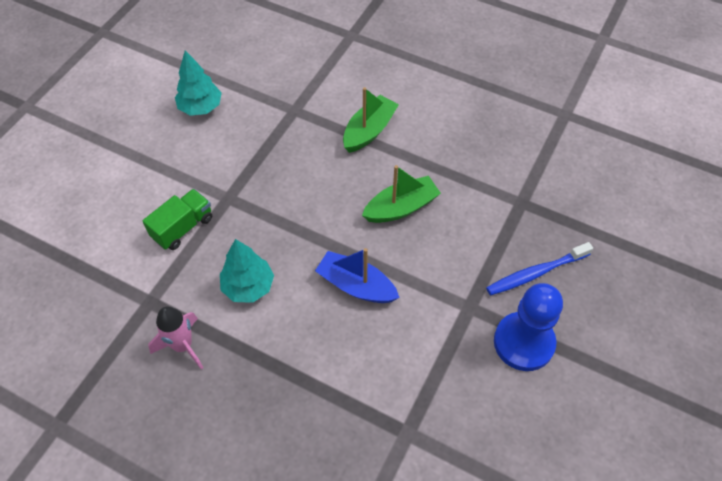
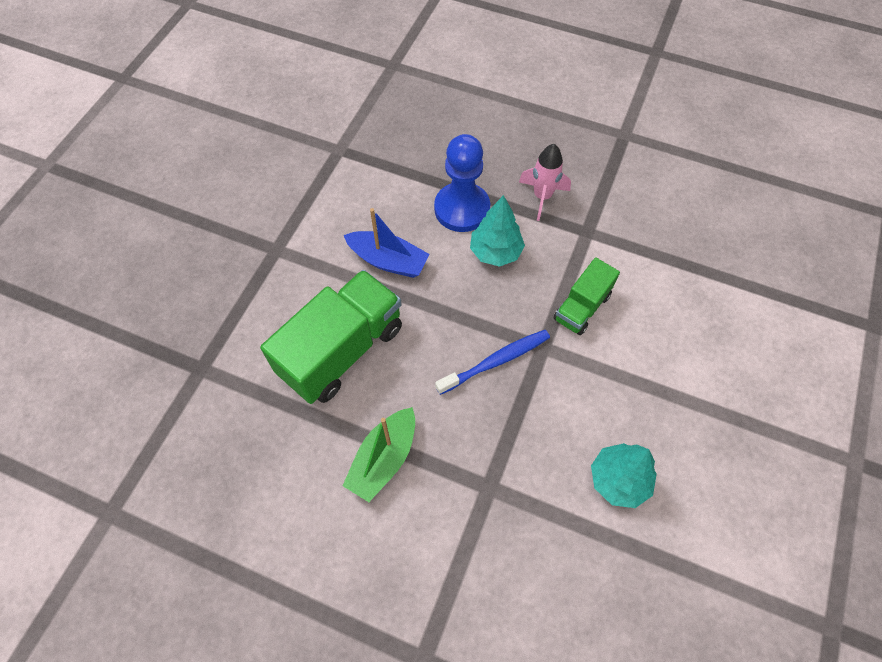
camera: 175 degrees right, 5 degrees up
(401, 207) = (342, 350): green boat -> green truck
(523, 342) = (229, 222): blue pawn -> blue pawn (462, 209)
(535, 273) = (203, 287): blue toothbrush -> blue toothbrush (496, 361)

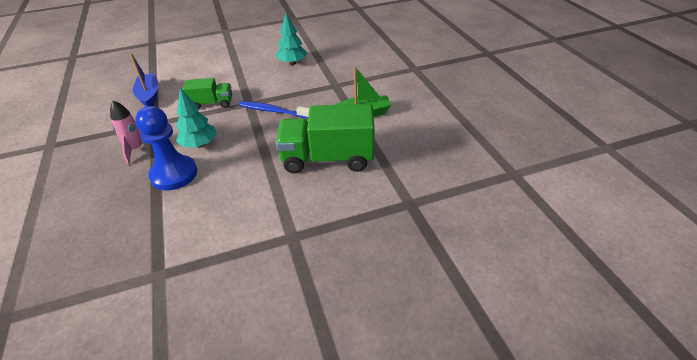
camera: 130 degrees left, 20 degrees down
(388, 261) = (247, 179): blue boat -> blue boat (149, 96)

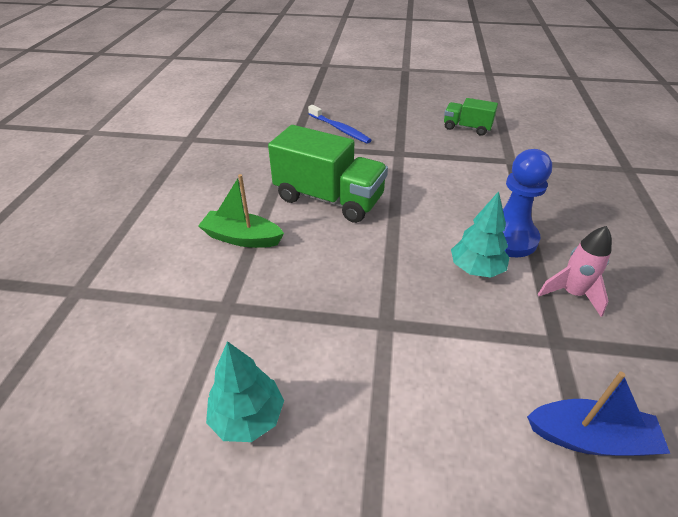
camera: 155 degrees left, 0 degrees up
(149, 96) = (590, 438): blue boat -> blue boat turned 90 degrees counterclockwise
(212, 103) = (451, 350): green truck -> green truck (467, 128)
(273, 111) = (355, 290): blue toothbrush -> blue toothbrush (339, 129)

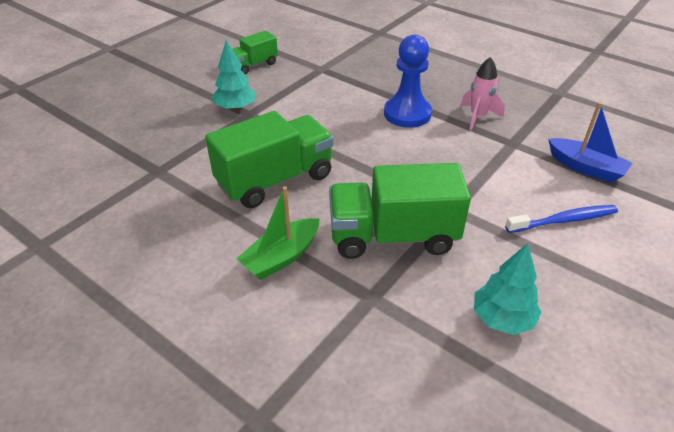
camera: 60 degrees left, 0 degrees up
(312, 293) = (393, 236): none -> green truck
(339, 129) = (167, 130): blue toothbrush -> blue toothbrush (564, 220)
(476, 269) = (427, 143): turquoise tree -> turquoise tree (235, 108)
(590, 438) = (585, 168): blue boat -> blue boat turned 90 degrees clockwise

